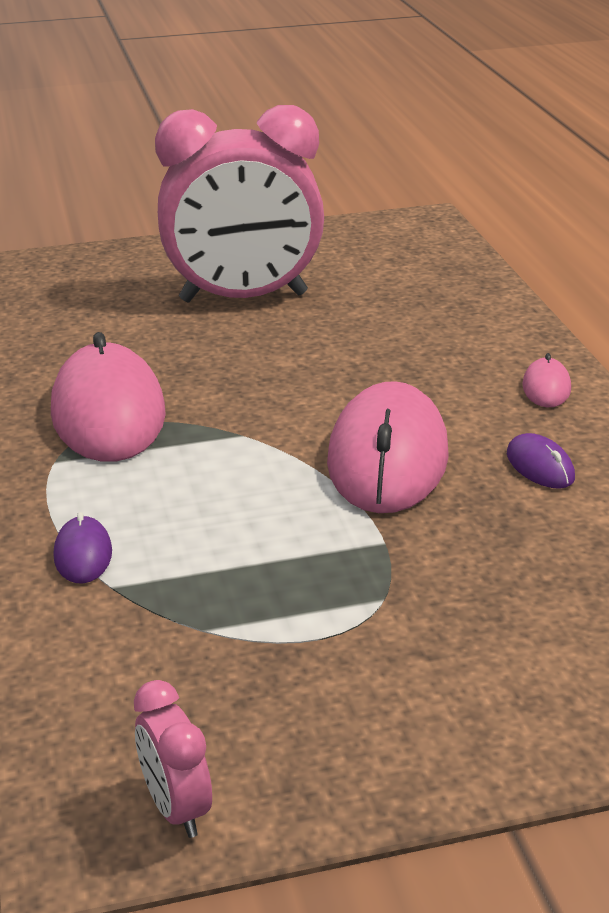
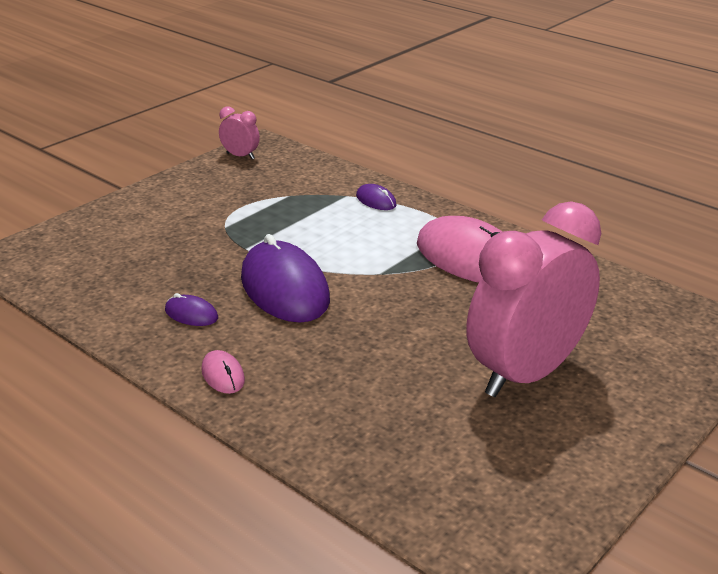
camera: 145 degrees right, 0 degrees up
(388, 457) = (284, 288): pink mouse -> purple mouse

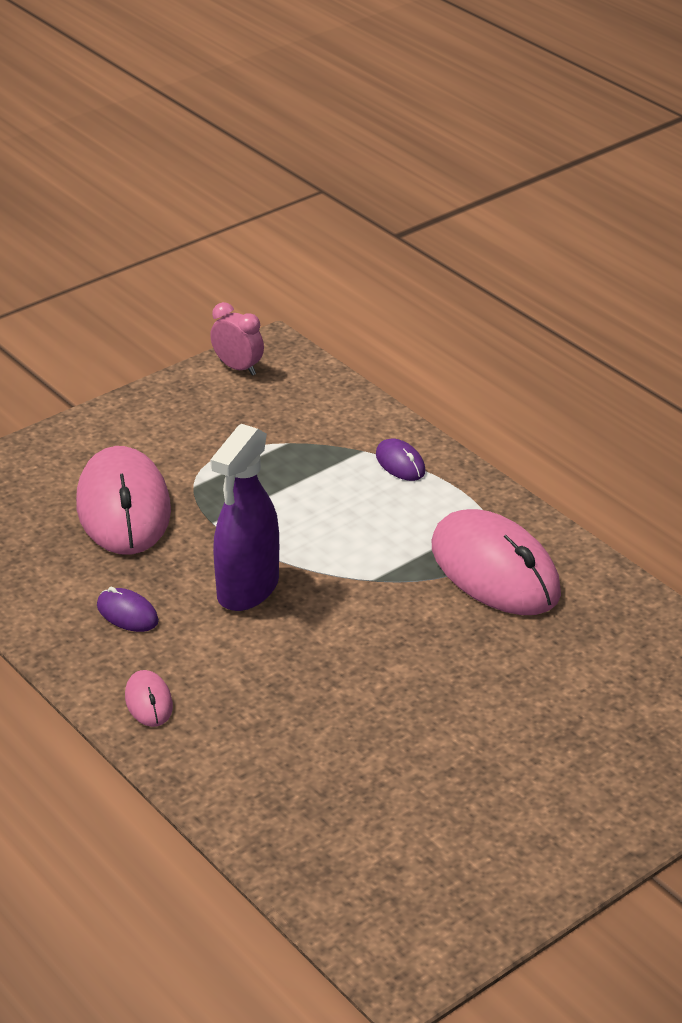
camera: 10 degrees right, 5 degrees up
(173, 245) = (123, 508): none -> pink mouse
(284, 288) = (247, 589): purple mouse -> purple spray bottle
(526, 374) = (505, 744): pink clock -> none

